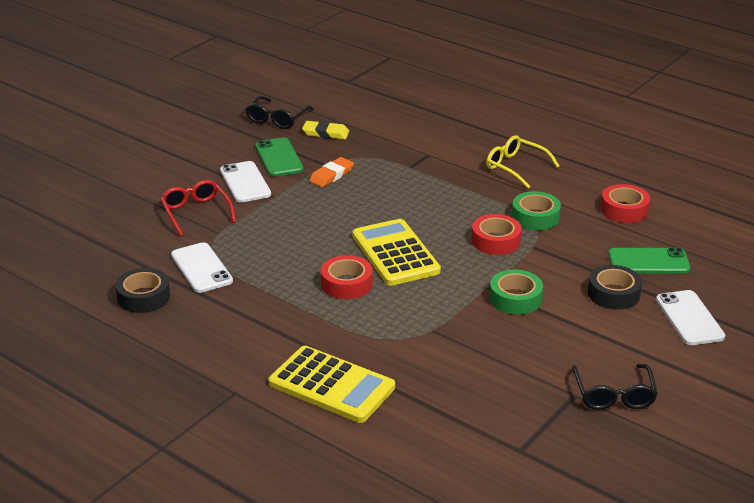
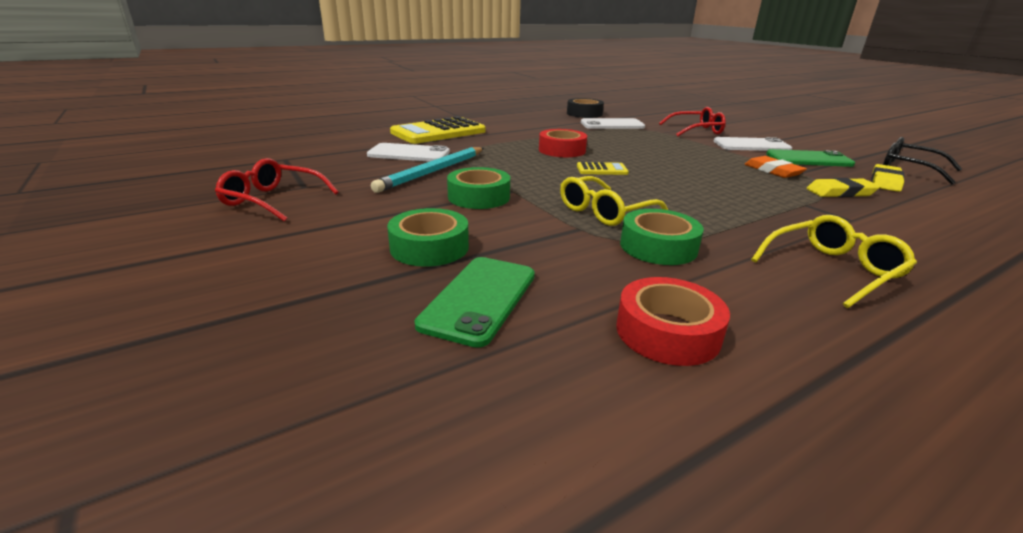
camera: 110 degrees right, 5 degrees down
(370, 153) = (840, 192): none -> yellow eraser
(395, 253) = (602, 170): yellow calculator -> yellow calculator, size x0.46
(477, 339) = (433, 172): none -> turquoise pencil
(496, 241) = (604, 212): red tape -> yellow glasses
(613, 294) = (429, 247): black tape -> green tape
(614, 395) = (272, 200): black glasses -> red glasses
(689, 318) = (310, 283): white phone -> white phone (409, 154)

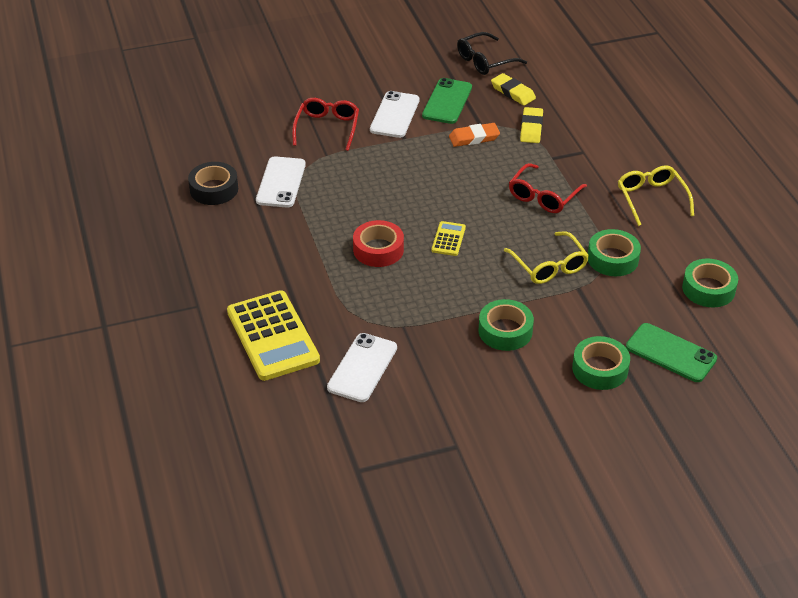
camera: 75 degrees left, 15 degrees up
(272, 200) = (489, 465): red glasses -> red glasses (543, 197)
(433, 172) = (430, 353): turquoise pencil -> none
(667, 332) = (708, 289): red tape -> green tape

